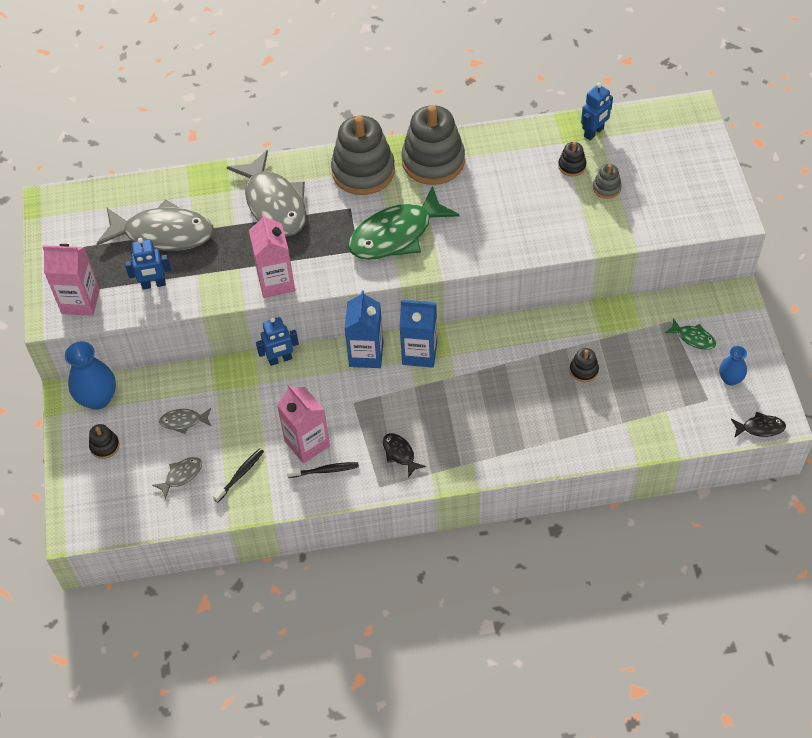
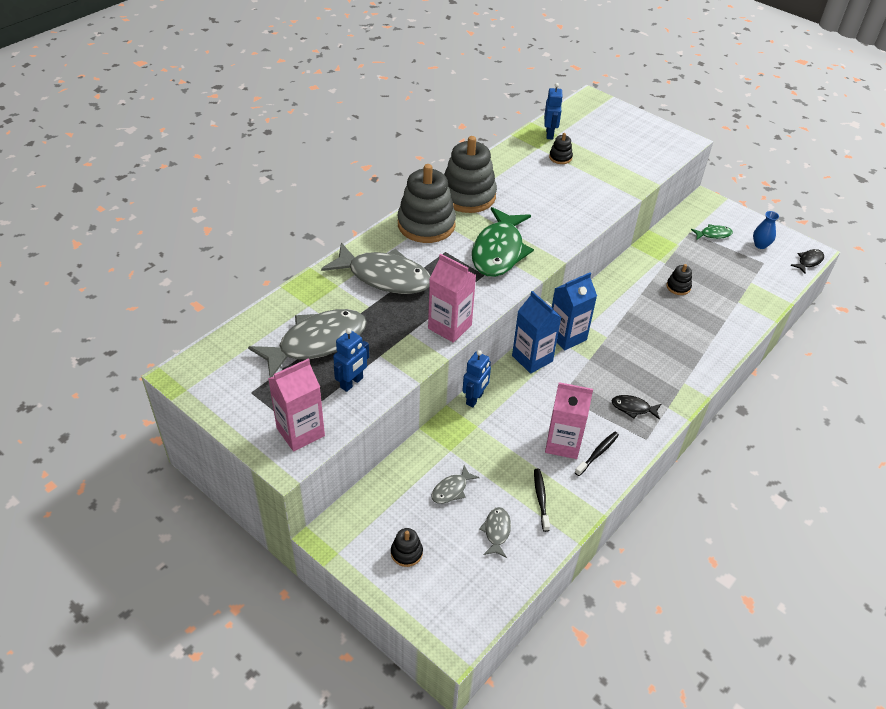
camera: 45 degrees left, 10 degrees down
(98, 398) = (358, 519): blue vase -> none
(606, 188) = (596, 159): grey stacking toy -> none

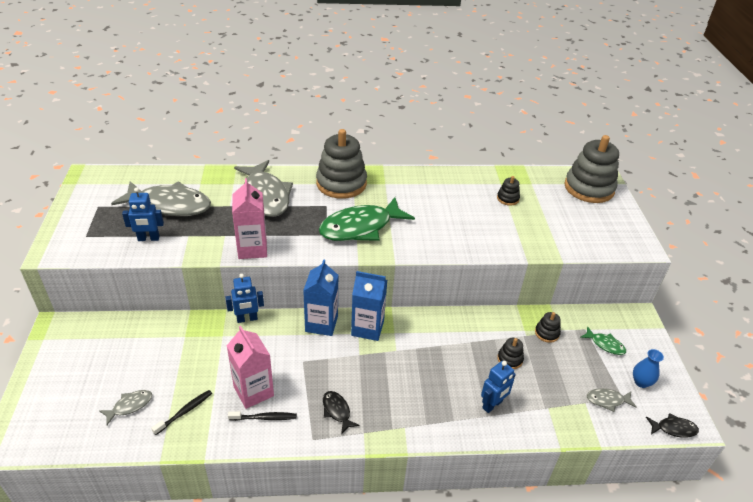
camera: 45 degrees right, 5 degrees down
(300, 432) = (82, 243): pink carton -> none
(406, 552) = (70, 371): black stacking toy -> black stacking toy (547, 333)
(451, 489) = (148, 359): grey fish -> grey fish (607, 400)
(468, 196) = (397, 183): grey stacking toy -> grey stacking toy (589, 188)
(550, 134) = (525, 180): blue robot -> blue robot (492, 405)

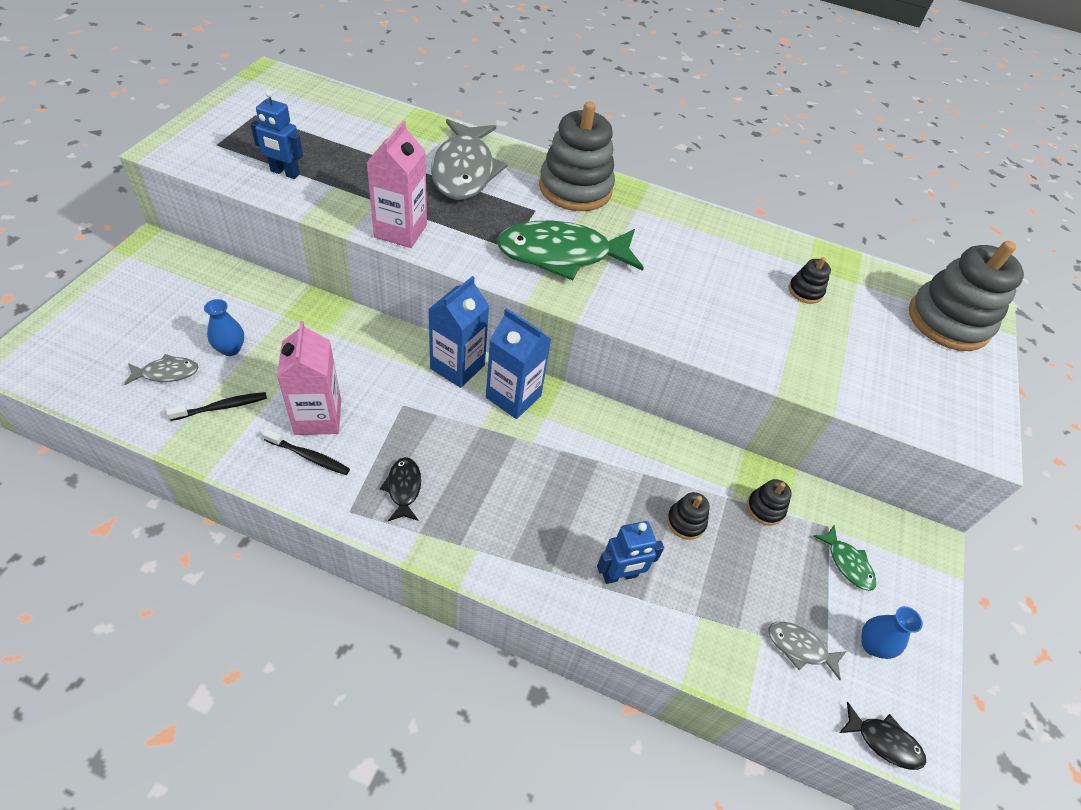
camera: 20 degrees right, 10 degrees up
(164, 372) = (230, 349): none -> blue vase
(170, 205) = (338, 141): grey fish -> none
(247, 319) = (369, 323): blue robot -> none

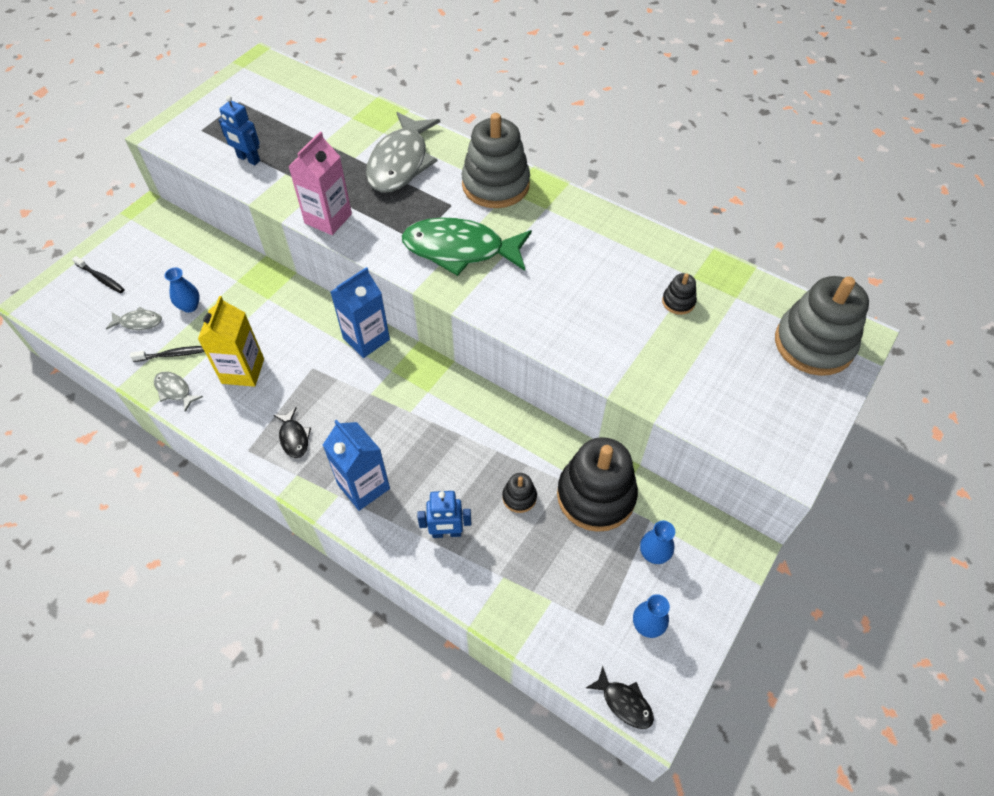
camera: 20 degrees right, 5 degrees up
(309, 456) = (228, 402): black toothbrush -> black toothbrush (101, 278)
(318, 417) = (243, 371): pink carton -> yellow carton
(404, 488) = (294, 437): black fish -> black fish turned 150 degrees clockwise
(513, 396) = (405, 370): blue carton -> blue carton (363, 486)
(765, 508) = (596, 496): black stacking toy -> black stacking toy, size x2.29
(800, 648) = (580, 616): grey fish -> grey fish (175, 390)
(847, 563) = (653, 554): green fish -> blue vase

